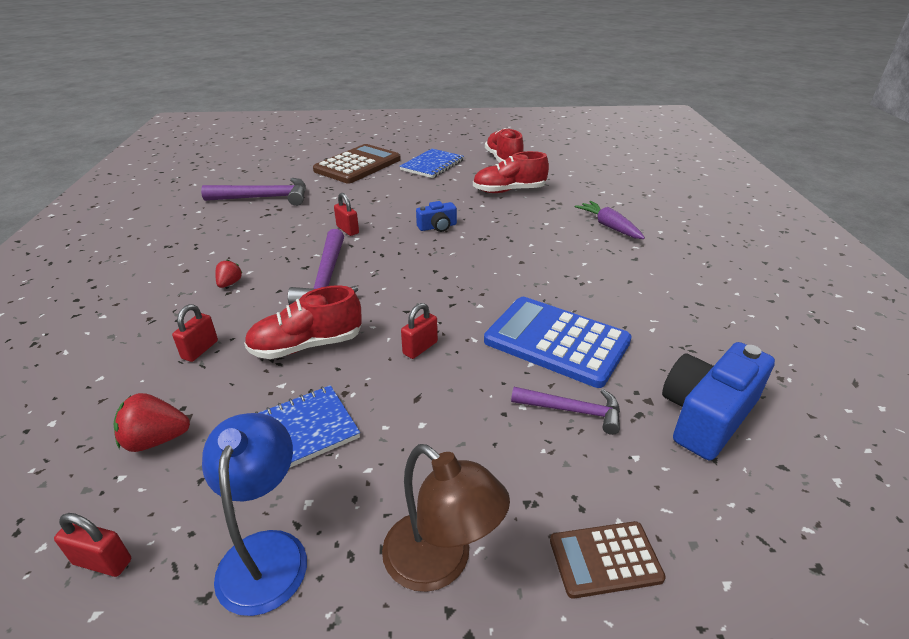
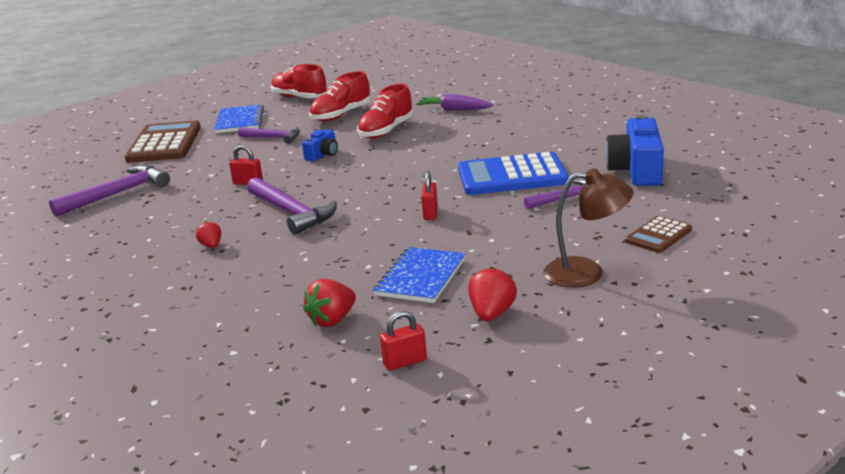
camera: 35 degrees left, 10 degrees down
(200, 350) = (269, 280): red padlock -> none
(266, 552) = (492, 314): blue lamp -> red strawberry
(307, 345) = (348, 244): red shoe -> red shoe (386, 131)
(430, 192) = (273, 138): none -> purple hammer

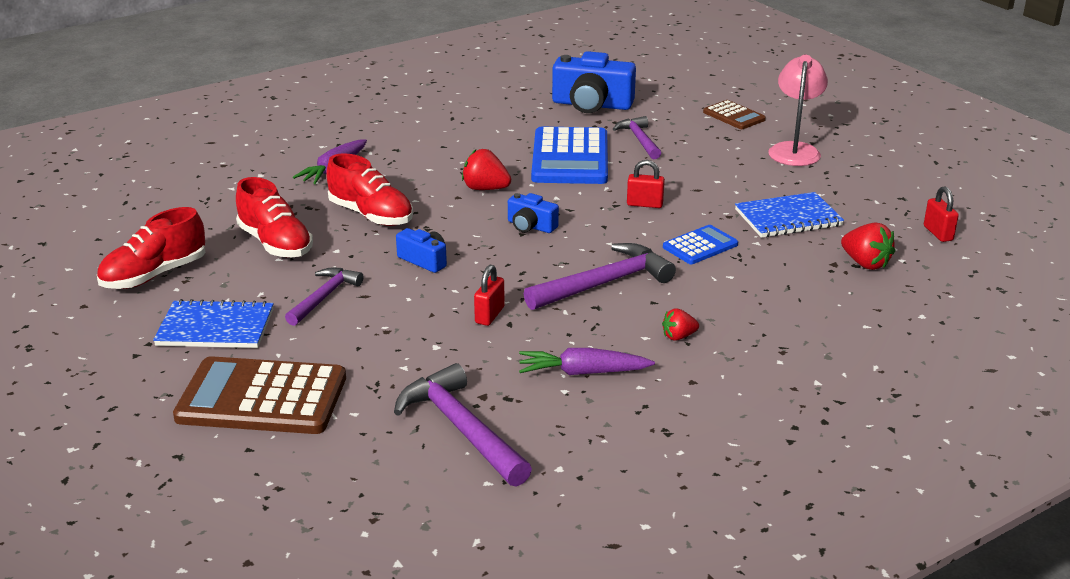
camera: 85 degrees left, 5 degrees up
(170, 219) = (582, 372): none -> purple carrot
(357, 242) = (700, 246): none -> blue calculator
(380, 178) = (531, 226): none -> blue camera
(420, 277) = (788, 218): blue notebook -> blue notebook turned 45 degrees counterclockwise
(492, 314) = (860, 192): red strawberry -> red strawberry (485, 189)
(586, 273) = (794, 150): brown lamp -> pink lamp

